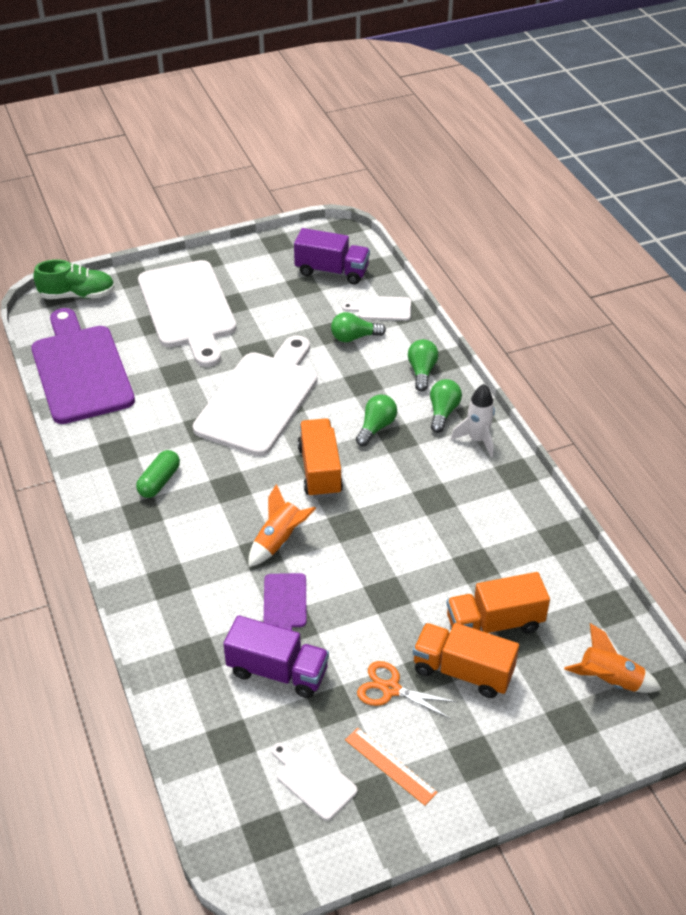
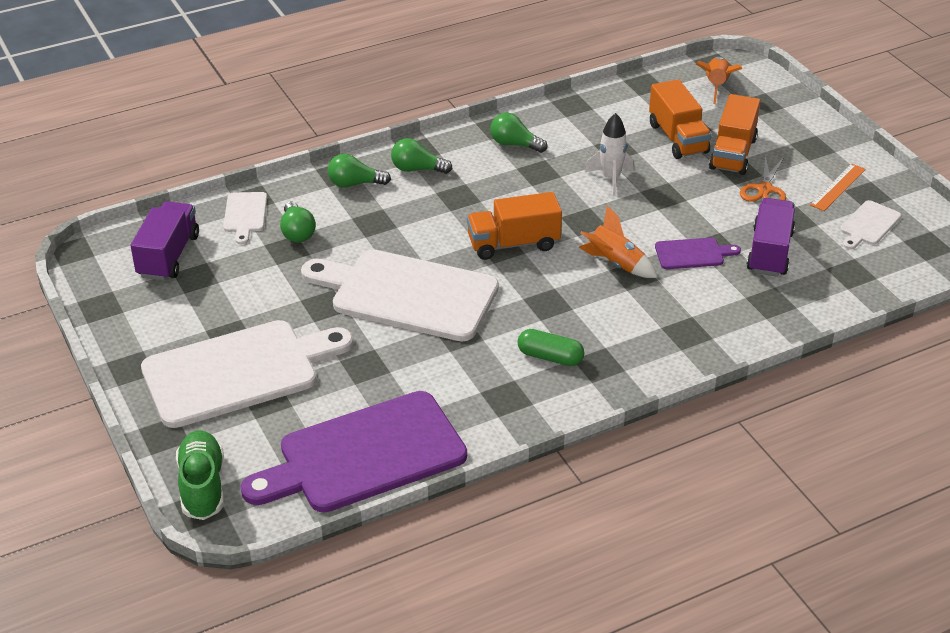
camera: 95 degrees left, 5 degrees down
(376, 427) = (444, 210): green light bulb -> green light bulb (514, 144)
(477, 439) = (454, 148): white rocket -> white rocket (610, 179)

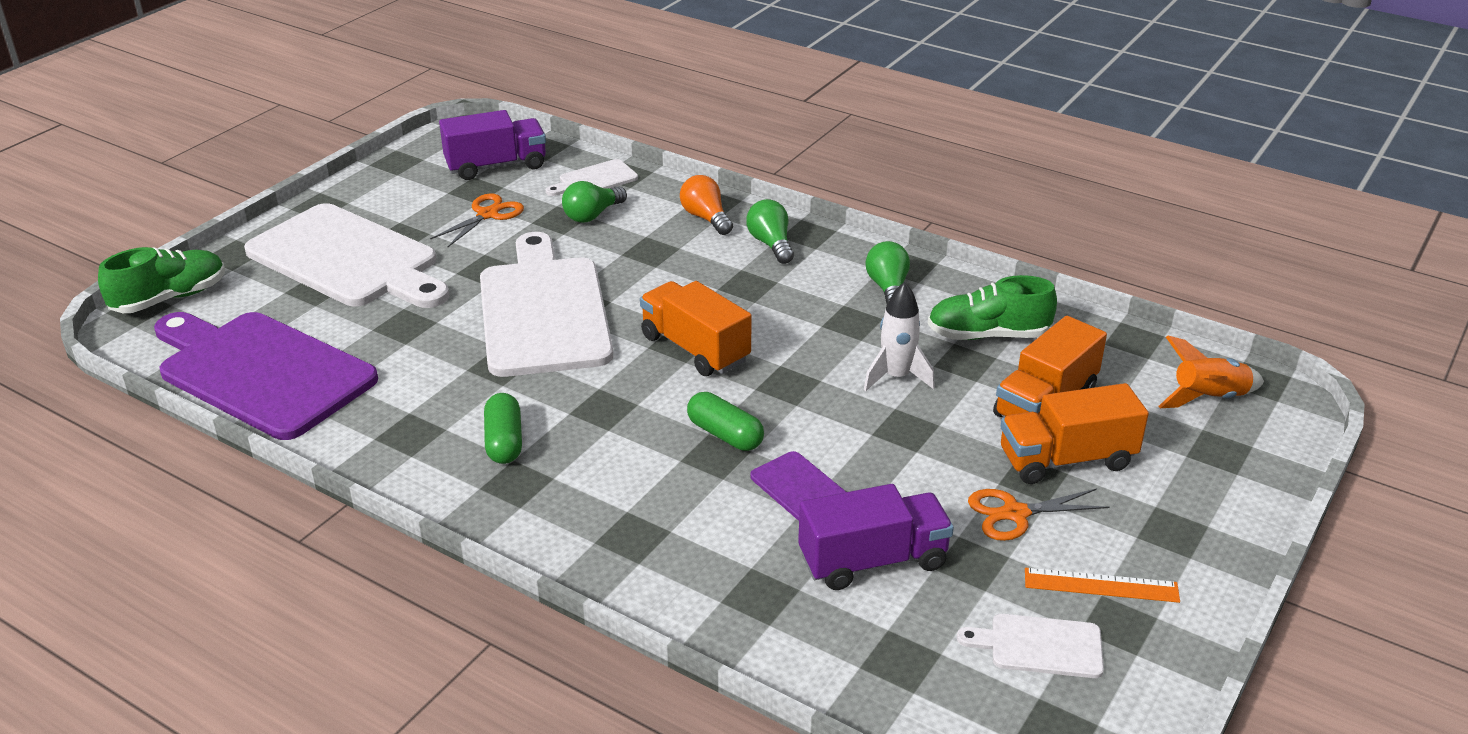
camera: 60 degrees right, 5 degrees down
(242, 282) = (487, 214): none -> orange scissors
(354, 184) = (706, 218): green light bulb -> orange light bulb
(597, 129) = (988, 335): none -> green shoe
(615, 264) = (725, 435): orange rocket -> green capsule

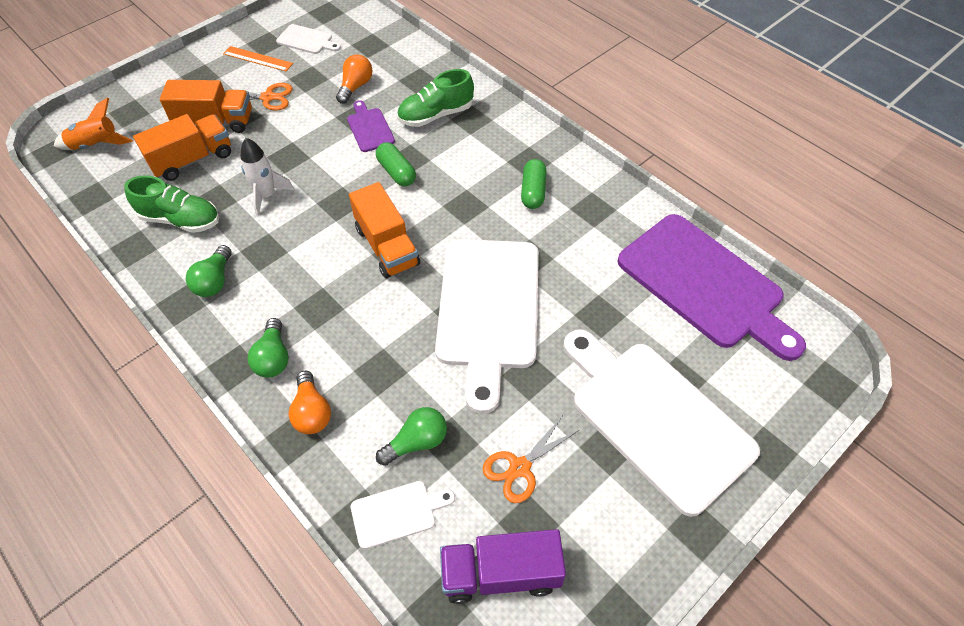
camera: 165 degrees left, 20 degrees up
(170, 298) = (807, 392): green shoe -> green shoe (436, 115)
(872, 561) = (355, 86): purple truck -> orange light bulb

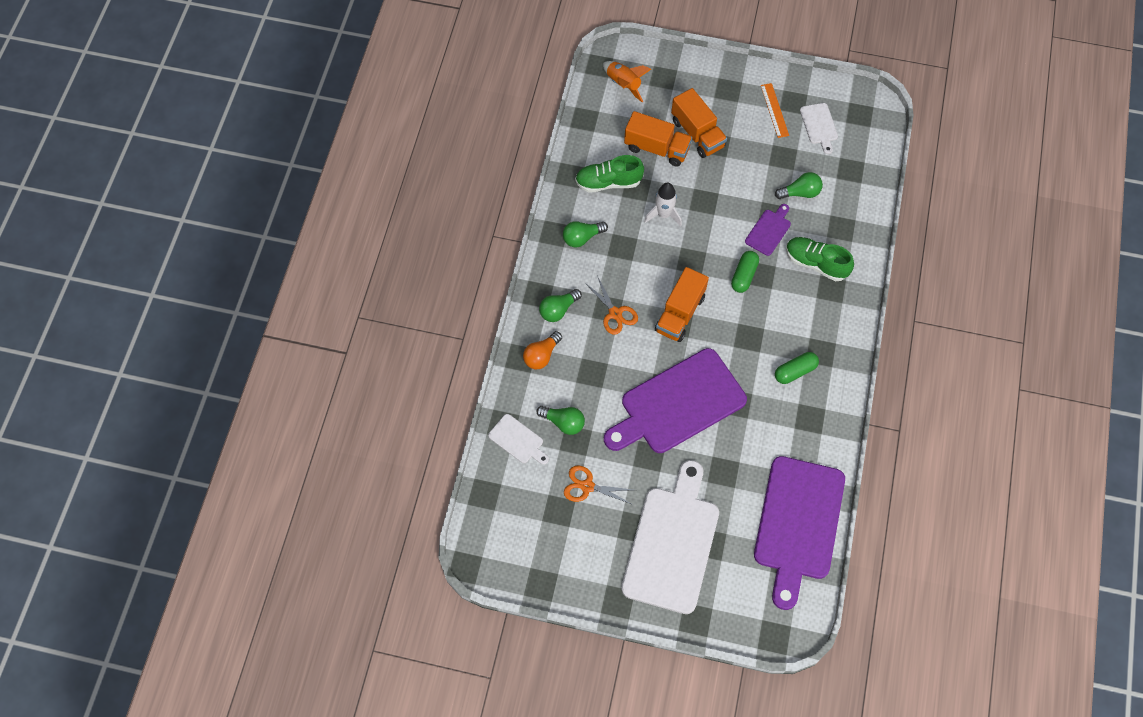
camera: 55 degrees right, 10 degrees up
(181, 220) = (608, 182): green shoe -> green shoe turned 105 degrees clockwise
(268, 97) = (744, 147): orange scissors -> orange scissors (615, 313)
(355, 86) = (800, 192): orange light bulb -> green light bulb
(488, 309) = (678, 404): white cutting board -> purple cutting board
(501, 573) = (522, 512): purple truck -> none

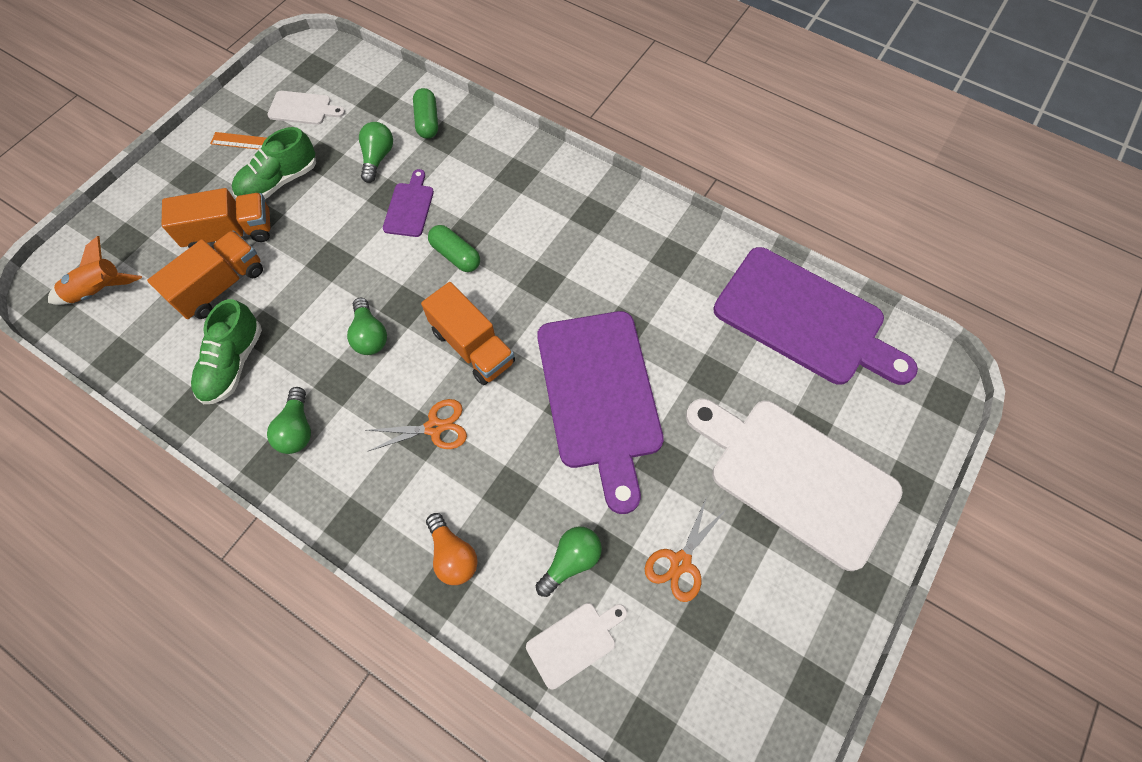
camera: 70 degrees left, 0 degrees up
(558, 310) = (392, 504): green light bulb -> green light bulb (370, 335)
(663, 215) = (321, 313): white rocket -> none
(769, 231) = (409, 207): purple cutting board -> purple cutting board turned 45 degrees clockwise
(795, 371) = (606, 249): green capsule -> green capsule (427, 121)
(816, 263) = (477, 177): green shoe -> green shoe (279, 182)

